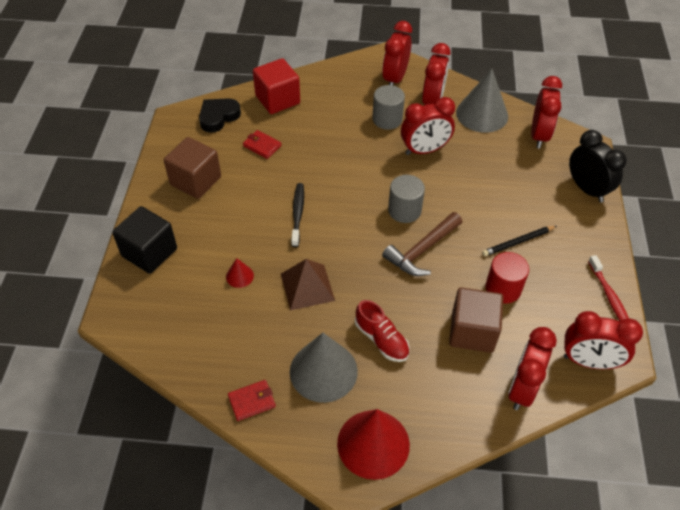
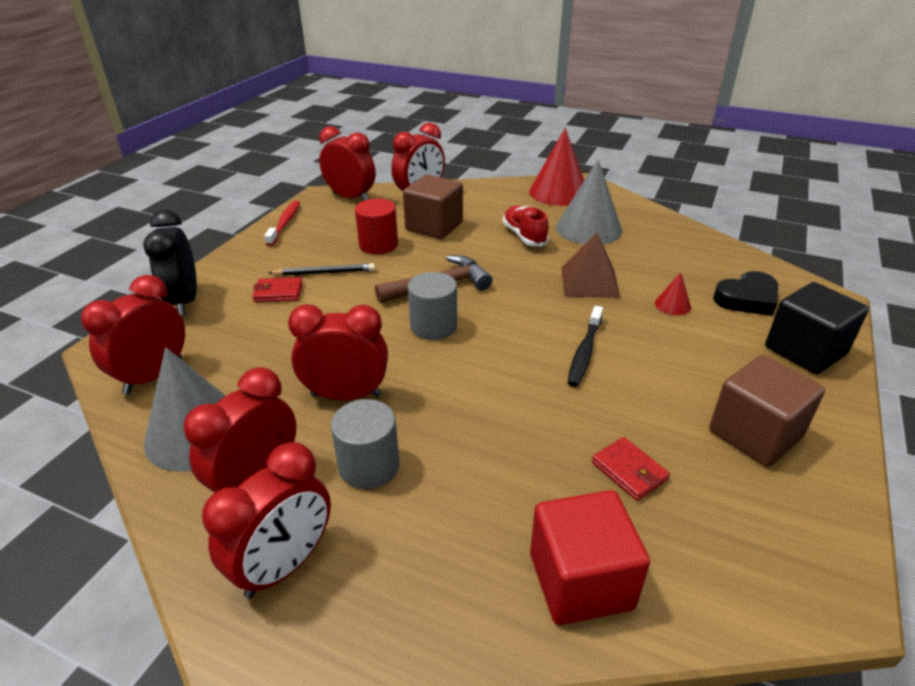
camera: 160 degrees left, 15 degrees down
(218, 117) = (727, 567): black heart -> black heart (747, 299)
(252, 401) = (660, 224): red wallet -> red wallet (278, 292)

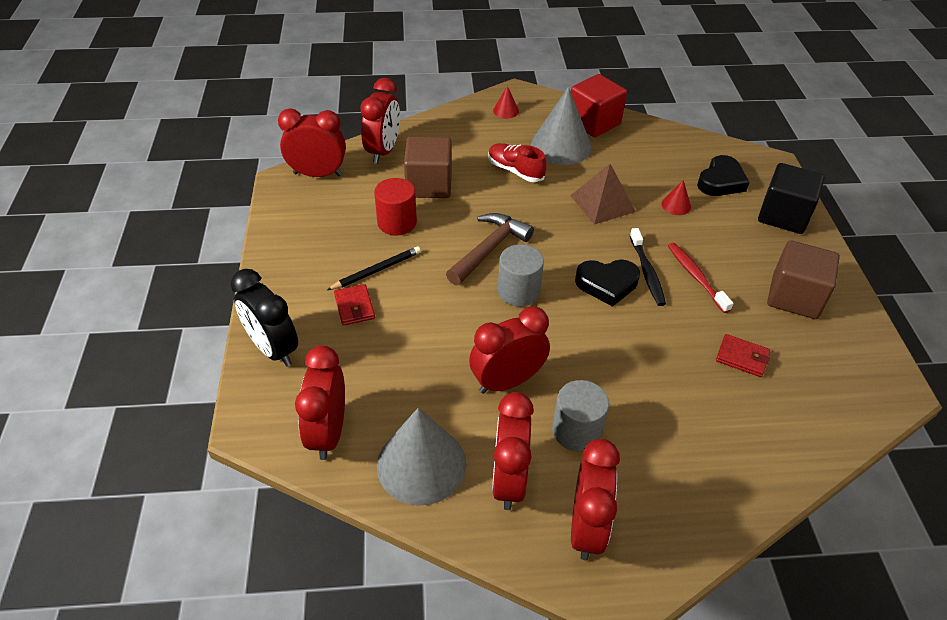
camera: 30 degrees left, 10 degrees up
(278, 292) = (354, 307): red wallet -> red wallet turned 75 degrees counterclockwise
(285, 223) = (281, 226): red toothbrush -> red toothbrush (696, 277)
(530, 348) = (607, 284): none -> black heart
(558, 192) = (506, 111): red cone -> red cone, size x0.45
(580, 581) = (767, 446): red cube -> red cube (594, 122)

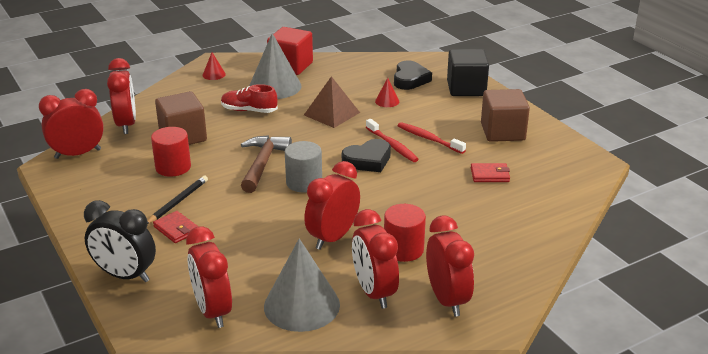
camera: 25 degrees left, 15 degrees down
(576, 430) = (403, 249): grey cylinder -> red cylinder
(647, 272) = (392, 145): black toothbrush -> red toothbrush

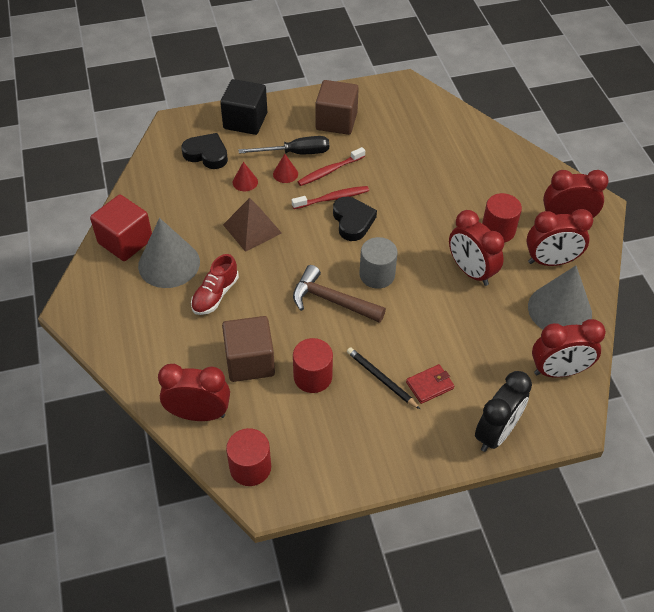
camera: 75 degrees left, 20 degrees up
(78, 154) = (250, 467): red clock -> red cylinder
(214, 74) = (109, 315): red cone -> red cone (285, 174)
(441, 118) = (295, 153): none -> black screwdriver
(489, 175) = (403, 149): red wallet -> none

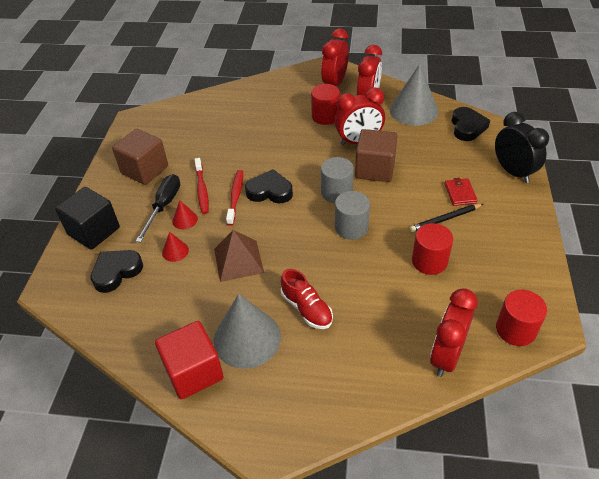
camera: 65 degrees left, 5 degrees down
(250, 361) = (397, 301): brown cube -> brown cube (375, 169)
(331, 300) = (351, 227): brown hammer -> grey cylinder
(558, 371) = (467, 127): red clock -> black heart

